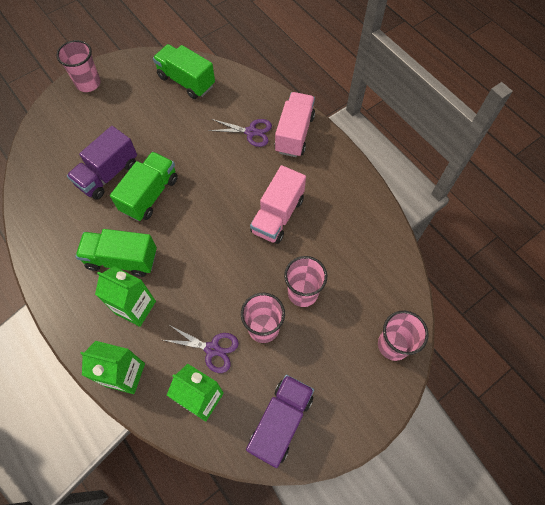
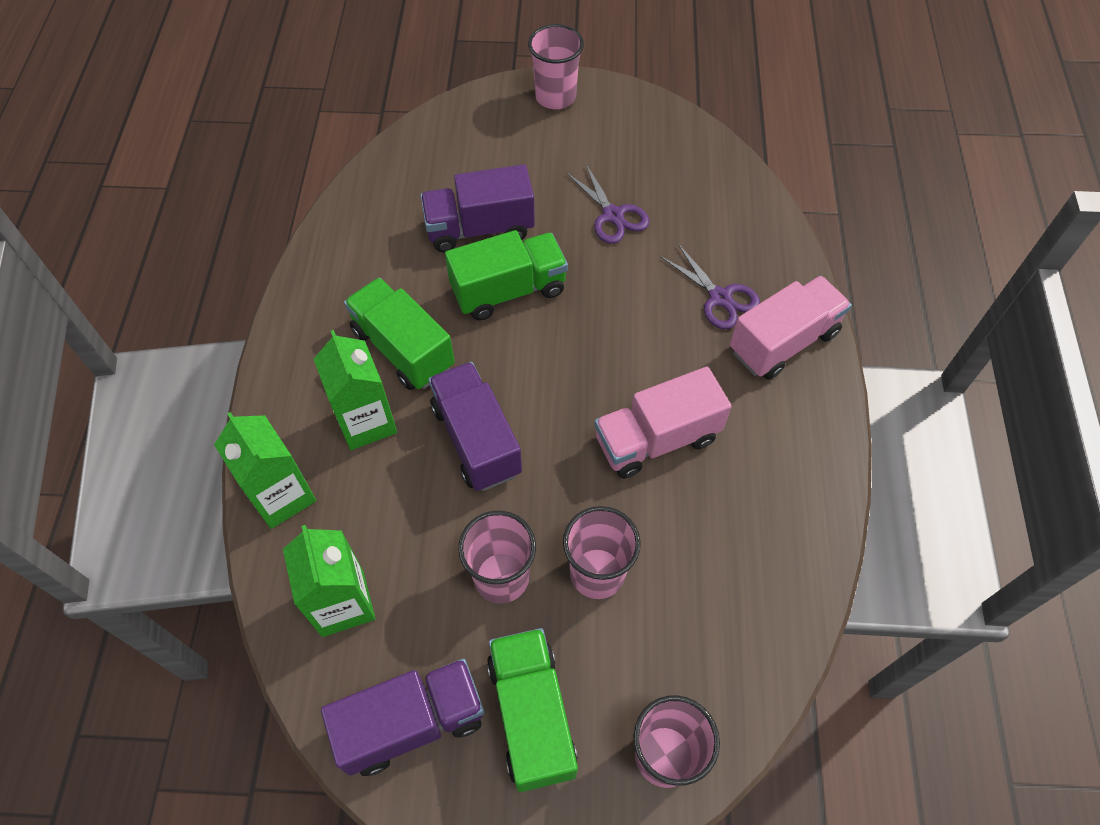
camera: 40 degrees right, 5 degrees down
(186, 81) = (688, 171): green truck -> green truck (532, 715)
(197, 275) = (476, 440): none -> purple truck
(212, 349) = (411, 550): purple scissors -> purple scissors (613, 215)

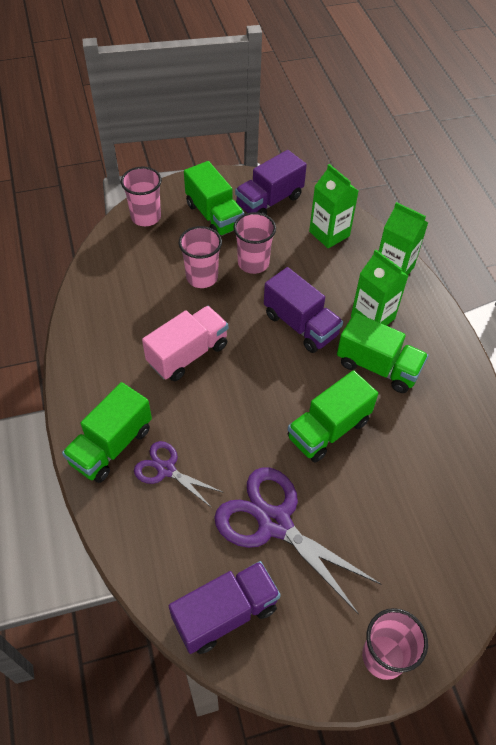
camera: 160 degrees right, 5 degrees down
(480, 228) = (377, 476): purple truck -> purple truck (225, 614)
(613, 215) = (274, 523): purple scissors -> purple scissors, size x1.80
(783, 342) = (111, 446): pink truck -> green truck

